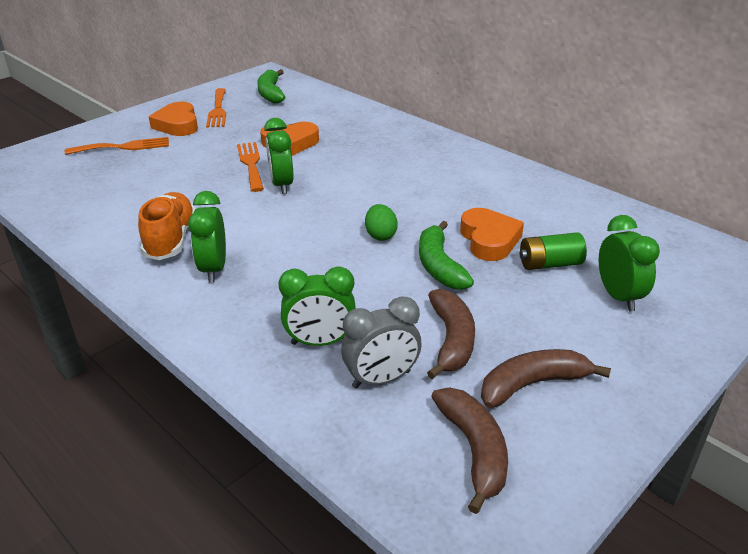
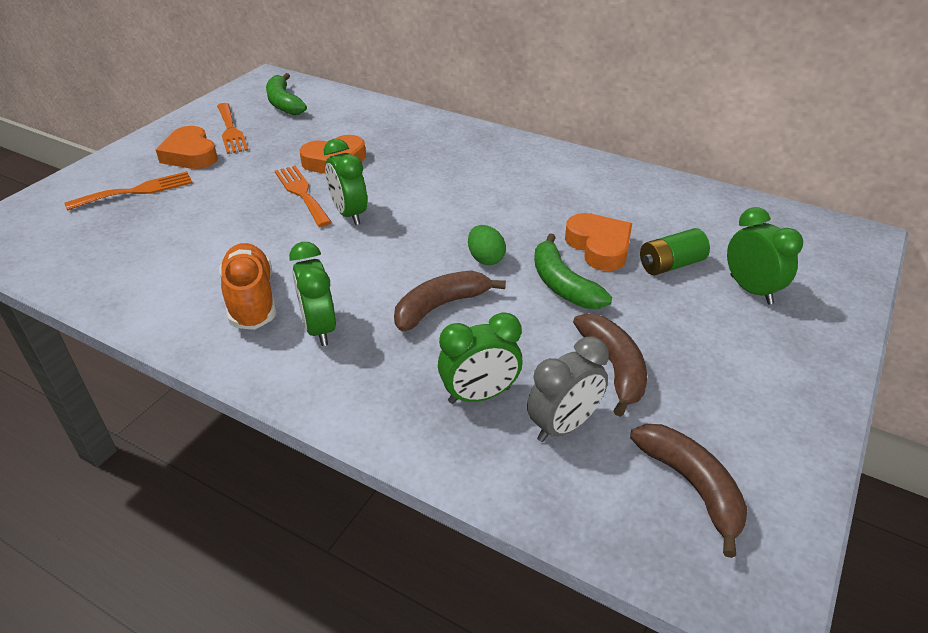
camera: 15 degrees left, 5 degrees up
(532, 384) = (714, 401): brown banana -> brown banana (440, 306)

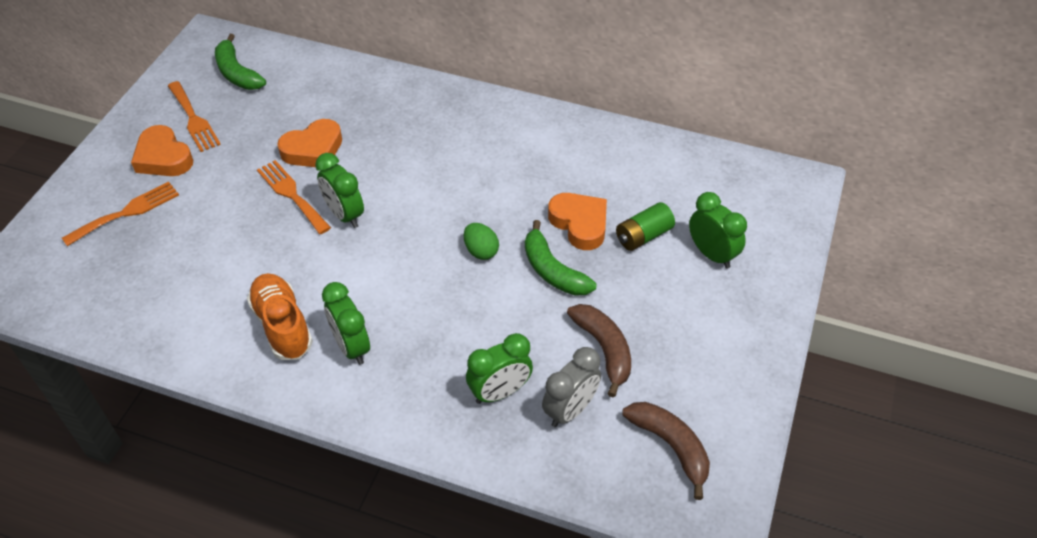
camera: 10 degrees left, 10 degrees up
(440, 306) = (451, 309): brown banana -> none

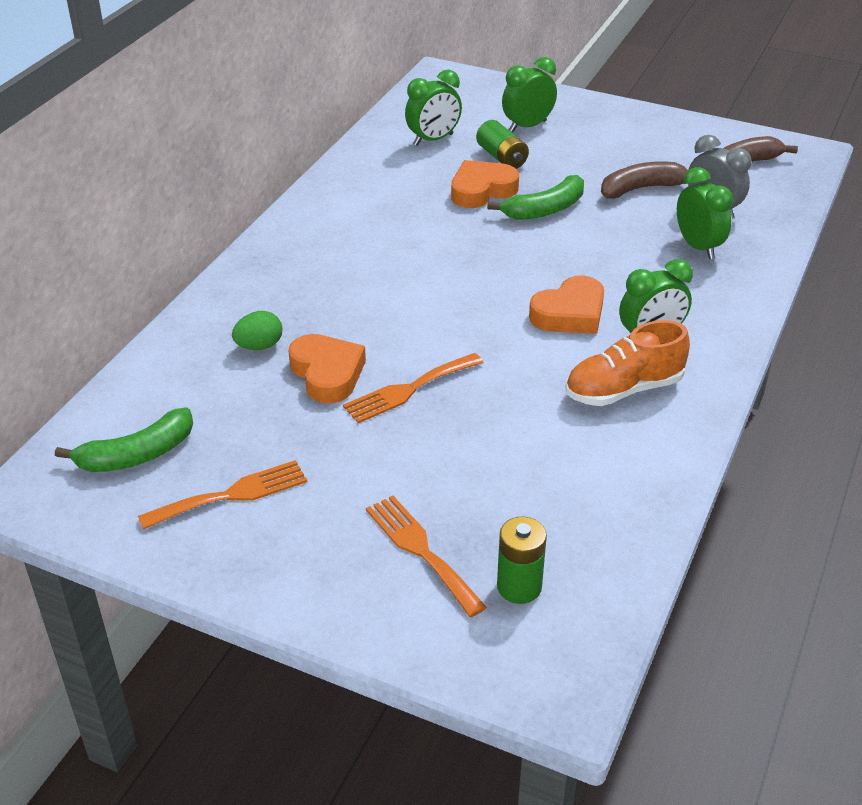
camera: 85 degrees left, 10 degrees down
(83, 263) = (519, 587): none -> green battery
(163, 157) = (310, 521): orange heart -> orange heart (570, 313)
(344, 215) = (450, 345): green clock -> green clock (433, 139)
(481, 251) = (515, 250): green egg -> green egg (259, 346)

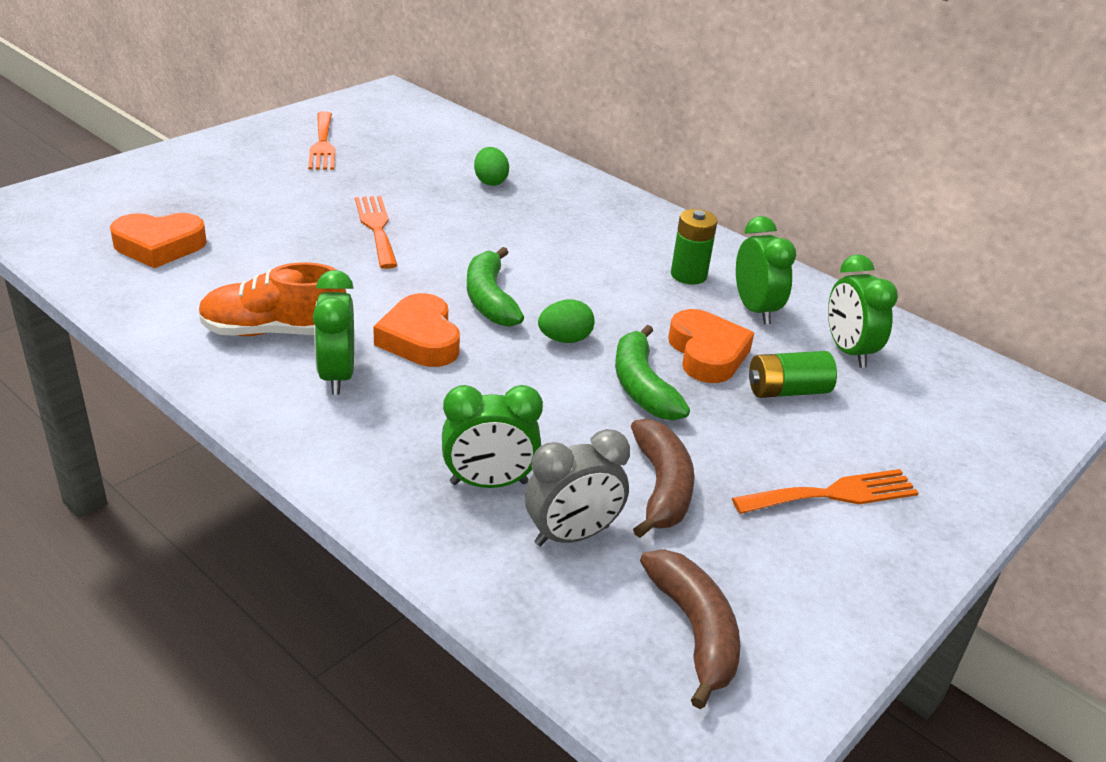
camera: 105 degrees right, 5 degrees down
(137, 455) = (396, 124): green banana -> green banana (489, 299)
(327, 373) = (429, 200): orange heart -> orange heart (159, 246)
(421, 550) = (192, 192): orange fork -> orange fork (833, 494)
(513, 249) = (565, 339): none -> green egg
(519, 587) = (112, 216): green battery -> green battery (688, 275)
(527, 126) = (876, 439): green clock -> green clock (755, 310)
(623, 389) = (273, 331): orange shoe -> orange shoe turned 90 degrees counterclockwise

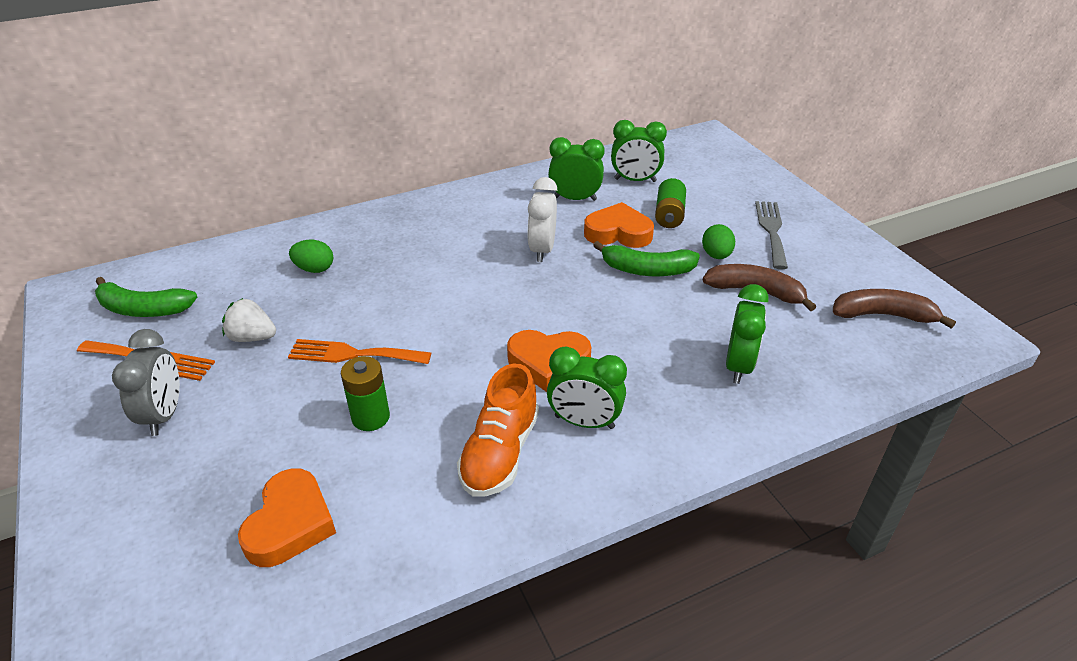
camera: 65 degrees left, 5 degrees up
(374, 177) = (252, 337): none -> white strawberry
(489, 299) = (506, 313): green banana -> green banana (143, 309)
(565, 339) = (578, 289): green egg -> green egg (716, 255)
(572, 535) = (797, 341): grey clock -> grey clock (164, 415)
(624, 303) = (542, 250): none -> white clock
(688, 275) = (519, 212): green battery -> green battery (370, 417)
(833, 494) = (771, 231): orange fork -> grey fork

